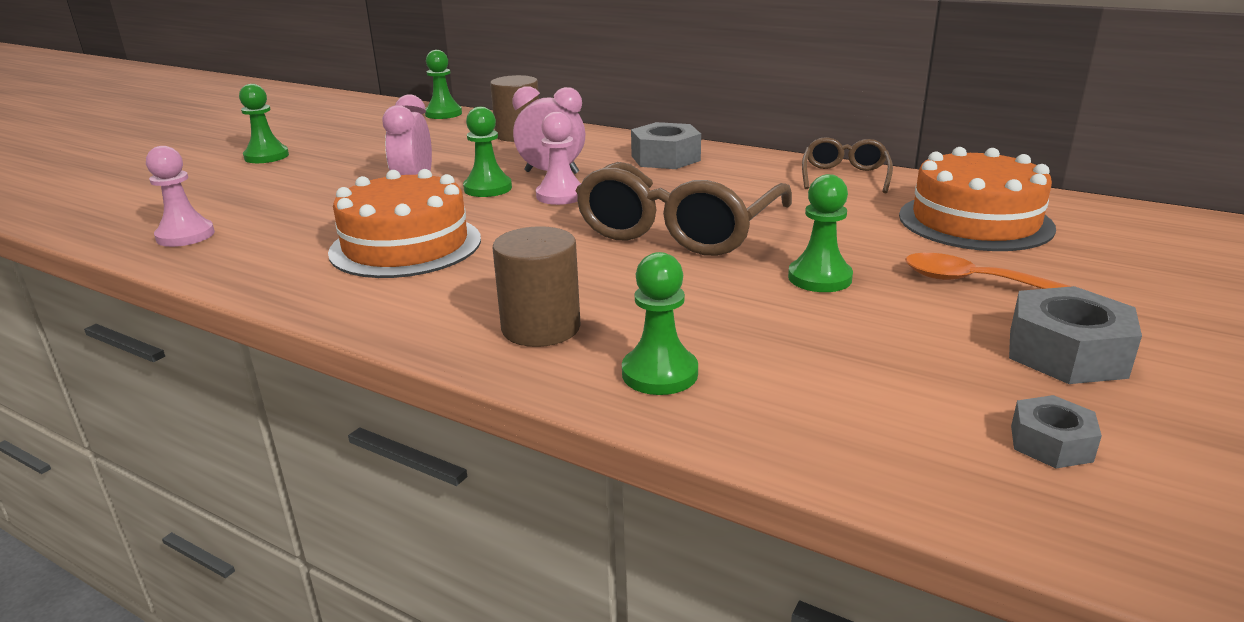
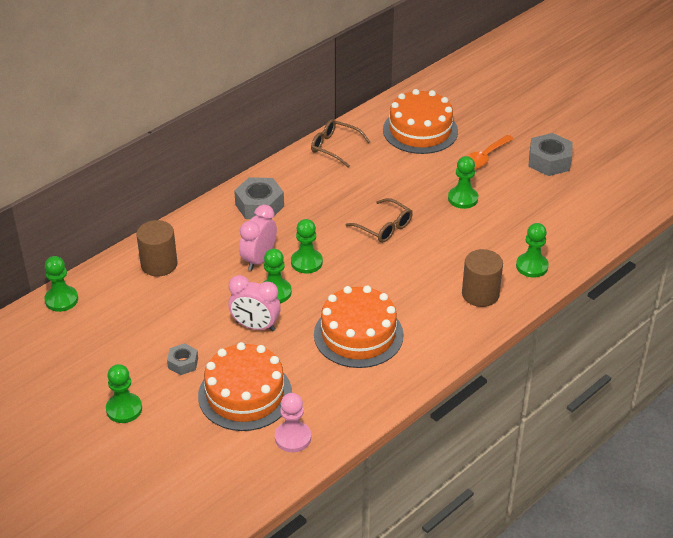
camera: 75 degrees left, 15 degrees up
(280, 201) = (245, 394): none -> orange cake
(560, 195) = (306, 262): pink pawn -> green pawn
(679, 229) = (384, 227): brown glasses -> brown glasses, size x0.52
(1051, 443) = (602, 190): grey nut -> grey nut (183, 363)

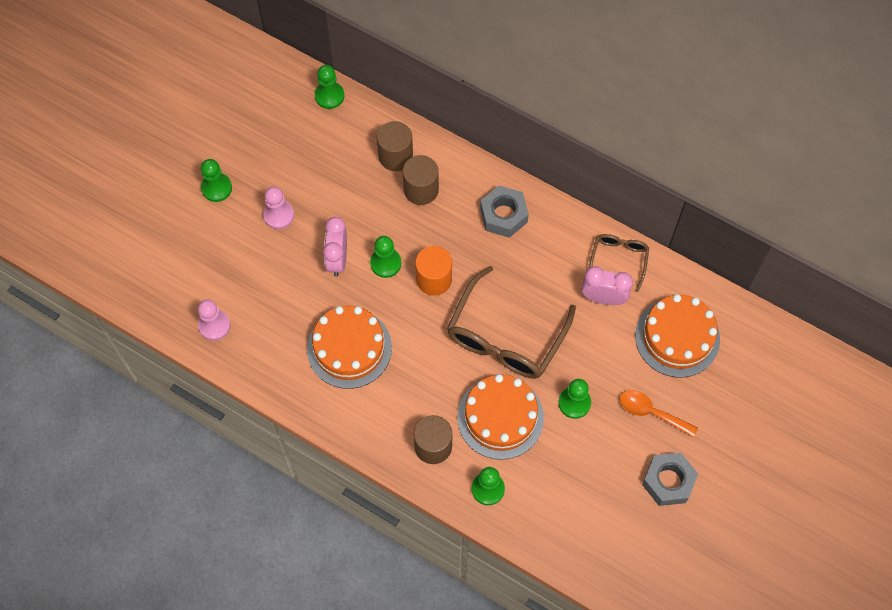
camera: 75 degrees right, 25 degrees up
(183, 363) = (278, 215): grey nut -> pink pawn
(205, 253) = (421, 189): none -> brown cylinder
(245, 394) = (254, 274): orange cake -> orange cake (500, 417)
(259, 260) = (425, 237): pink clock -> pink clock (603, 298)
(306, 262) = (434, 279): green pawn -> orange cylinder
(384, 227) = (505, 337): brown glasses -> brown glasses, size x1.92

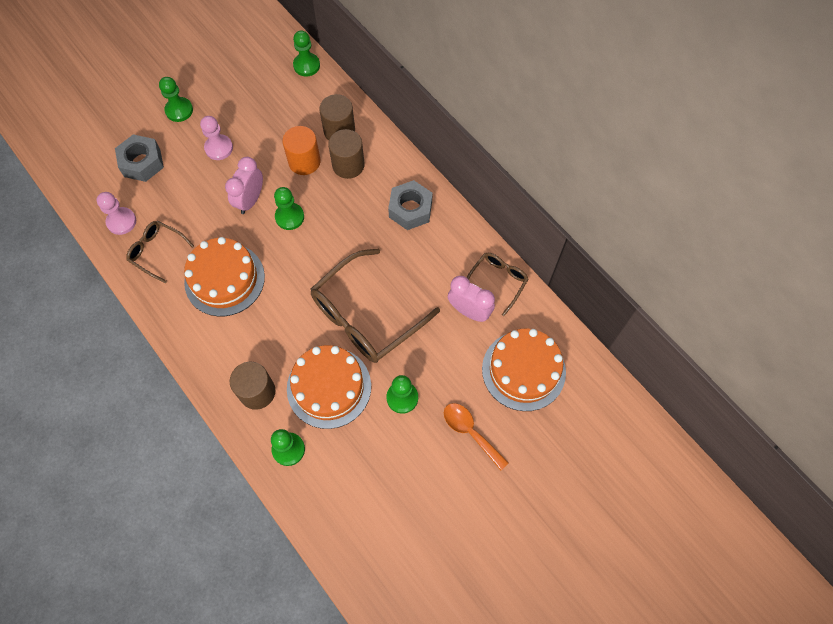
camera: 20 degrees right, 0 degrees up
(267, 344) = (157, 252): none -> brown glasses
(434, 279) = (325, 244): orange cylinder -> orange cylinder (304, 161)
(668, 481) = (459, 504): grey nut -> grey nut (142, 163)

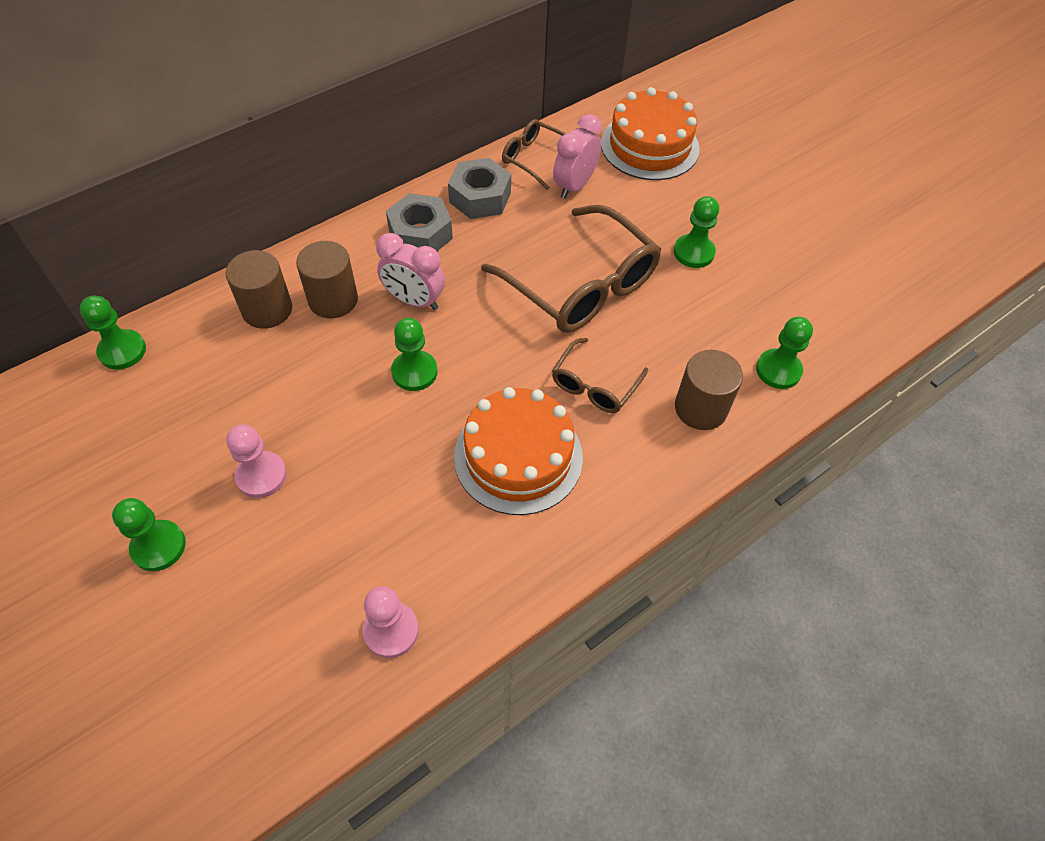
camera: 90 degrees left, 10 degrees down
(142, 163) = (265, 604): grey nut -> grey nut (480, 197)
(157, 252) = (460, 563): brown glasses -> brown glasses (594, 385)
(250, 200) = (376, 425): pink clock -> pink clock (414, 300)
(304, 161) = (315, 353): orange cylinder -> none
(329, 387) = (686, 326): orange cake -> none
(470, 432) = (730, 194): orange spoon -> none

